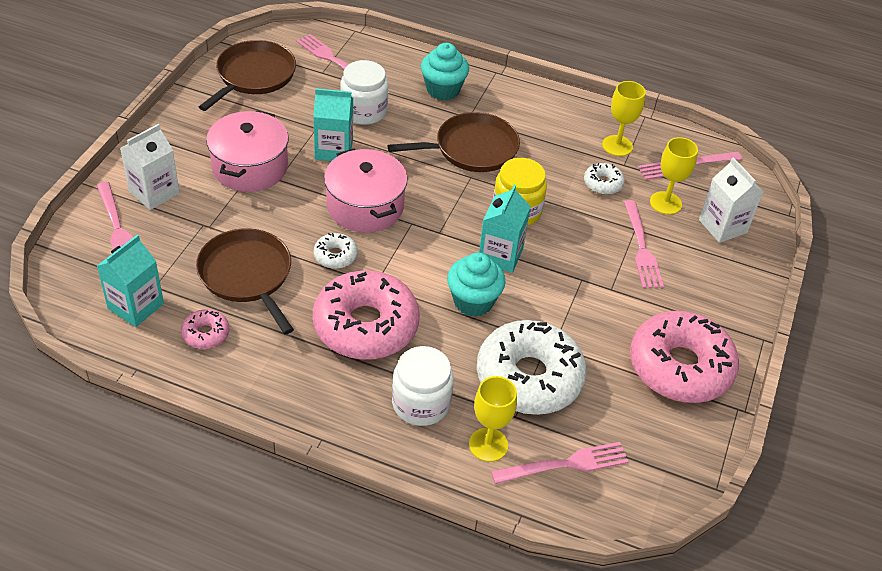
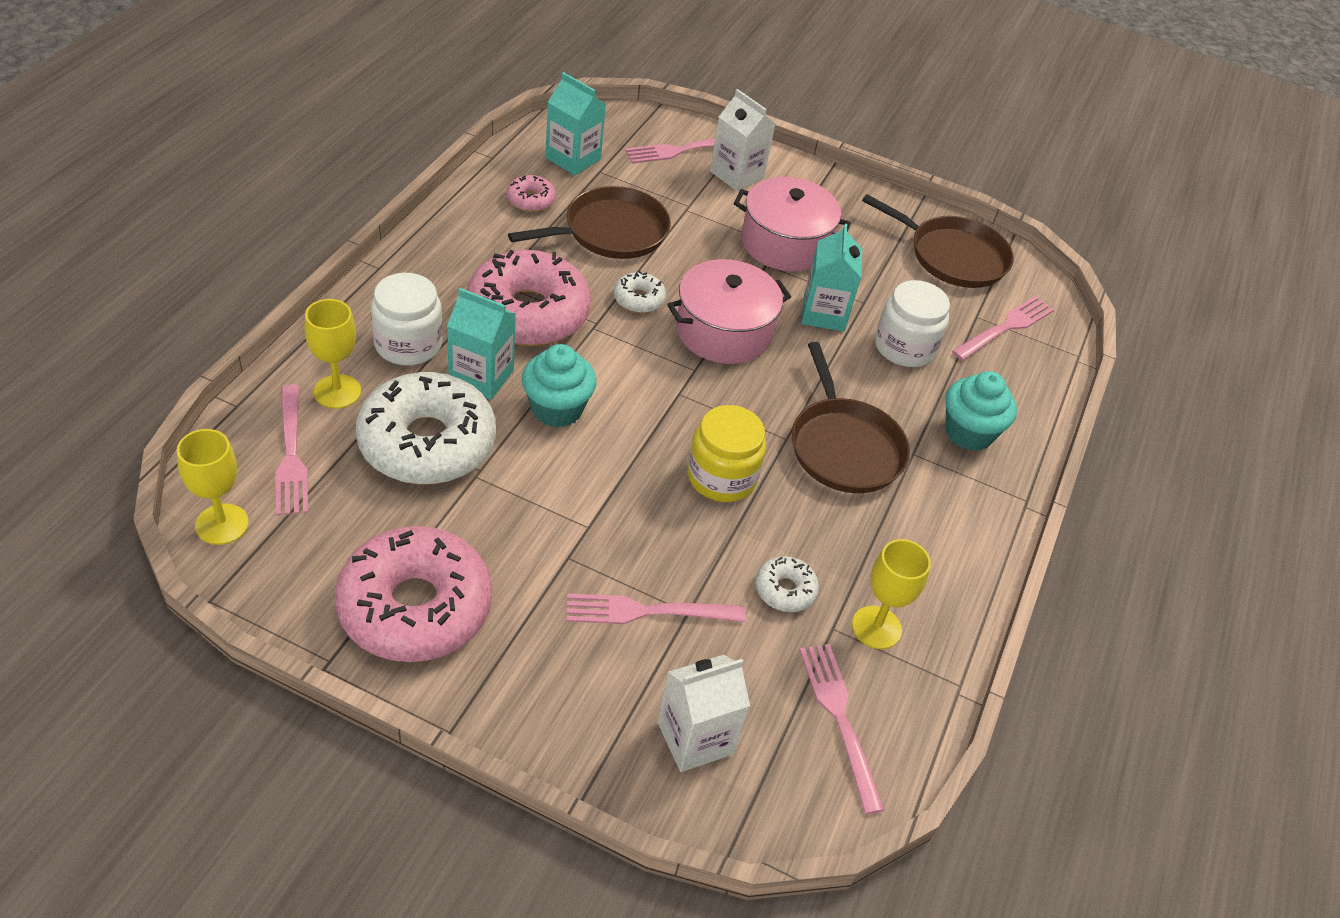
camera: 90 degrees right, 0 degrees up
(500, 255) = (636, 447): turquoise carton -> turquoise carton (481, 376)
(665, 203) = (746, 666): yellow goblet -> yellow goblet (222, 524)

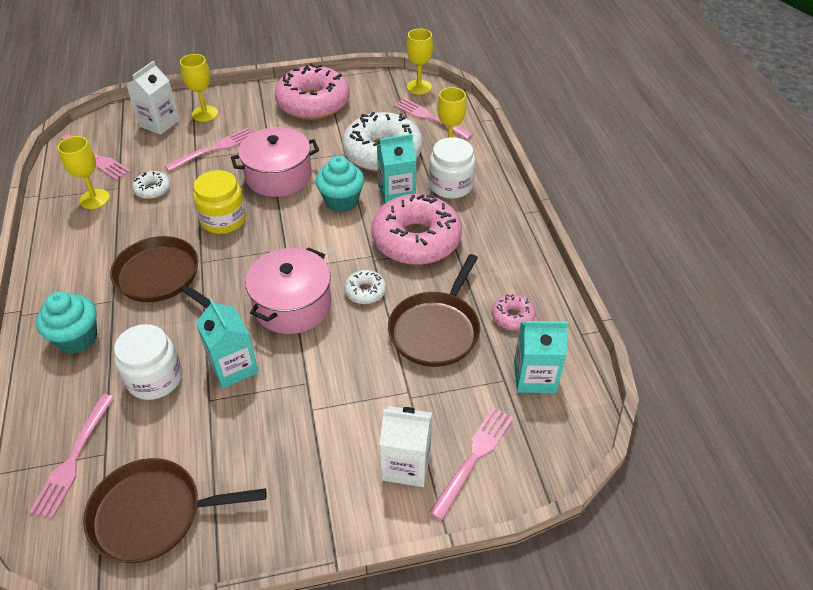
camera: 150 degrees right, 0 degrees up
(605, 709) = (205, 113): none -> yellow goblet
(785, 243) = (308, 414): pink pot -> pink pot (278, 176)

